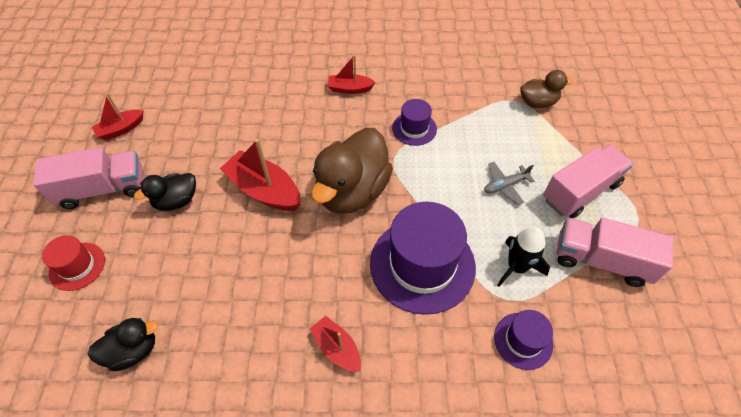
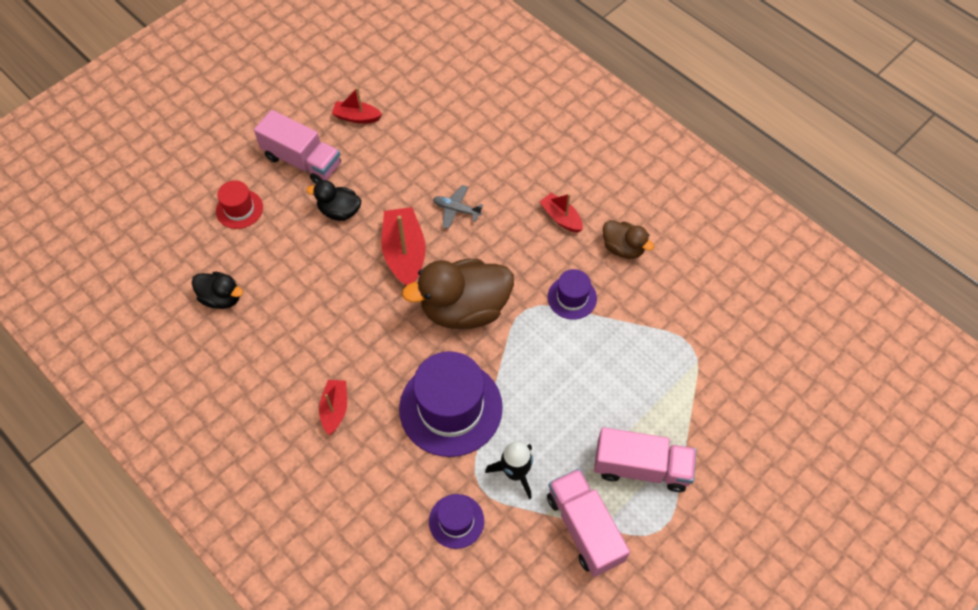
camera: 45 degrees right, 5 degrees up
(505, 185) = (586, 407): grey plane -> grey plane (456, 210)
(537, 102) = (709, 364): brown duck -> brown duck (623, 248)

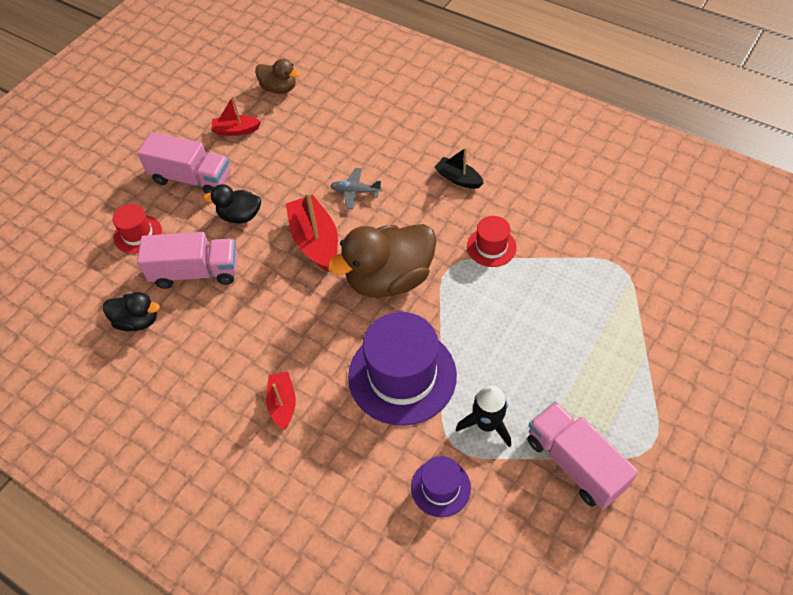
camera: 10 degrees left, 5 degrees down
(561, 218) = (458, 178): red boat -> black boat
(572, 297) = (491, 247): purple hat -> red hat
(623, 248) = (526, 193): brown duck -> brown duck (279, 88)
(641, 467) = (611, 390): pink truck -> pink truck (196, 272)

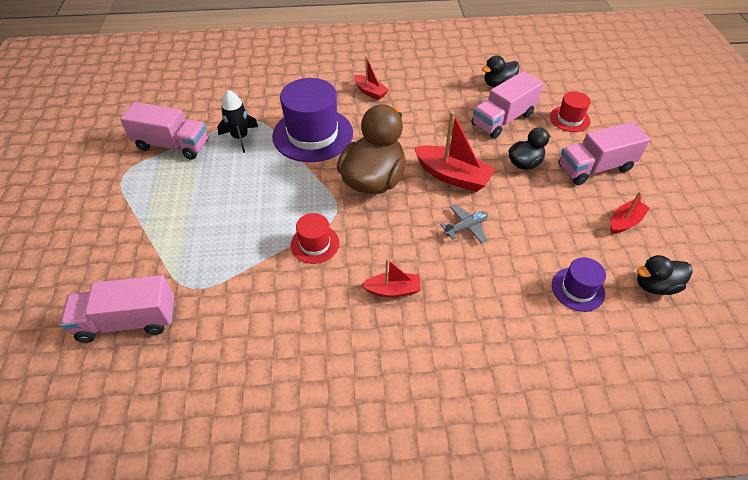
camera: 140 degrees right, 5 degrees down
(279, 88) = (655, 285): brown duck -> black duck
(440, 487) = (248, 101): purple hat -> purple hat (578, 289)
(458, 178) = (393, 290): black boat -> red boat
(684, 266) = (128, 321): none -> pink truck

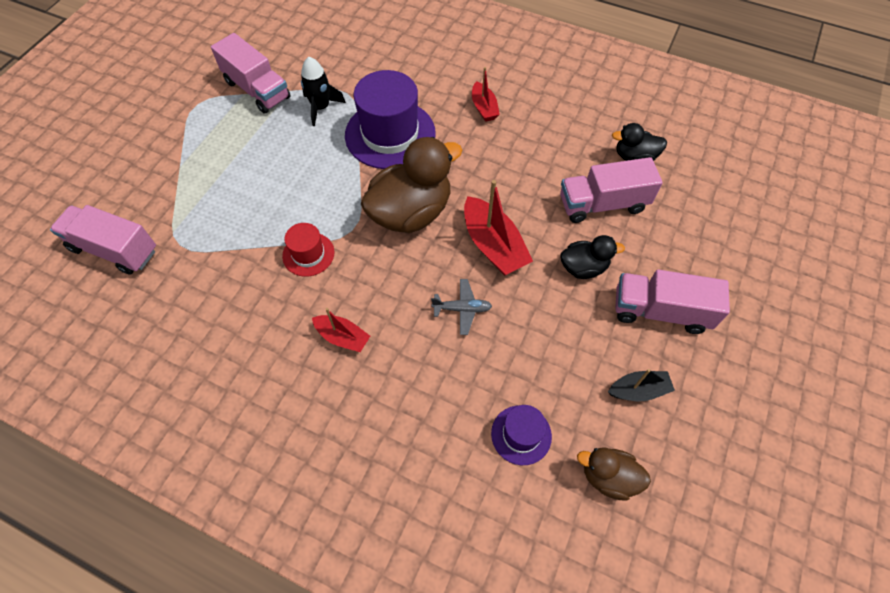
camera: 30 degrees right, 10 degrees up
(569, 119) = (683, 238): red hat -> none
(624, 222) = (638, 390): red boat -> black boat
(655, 285) = (608, 477): black duck -> brown duck

